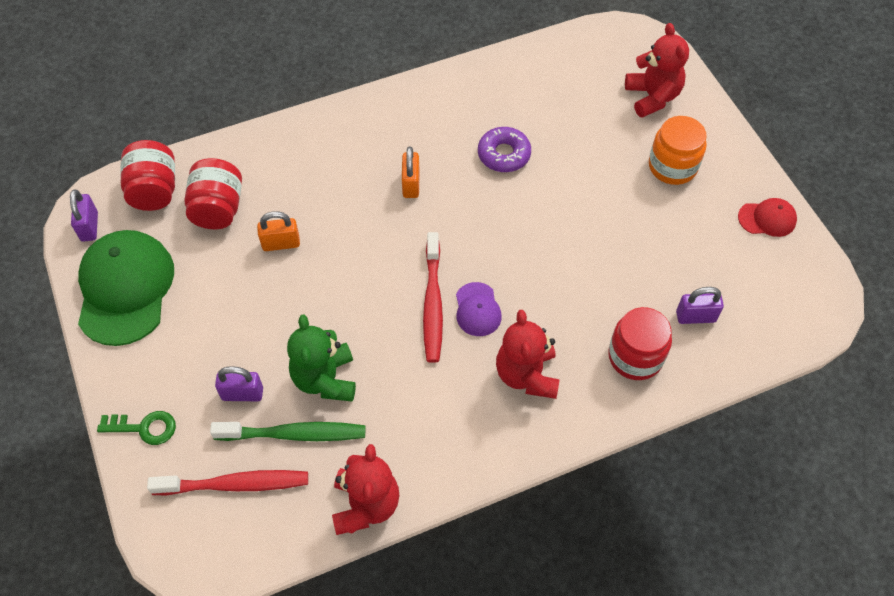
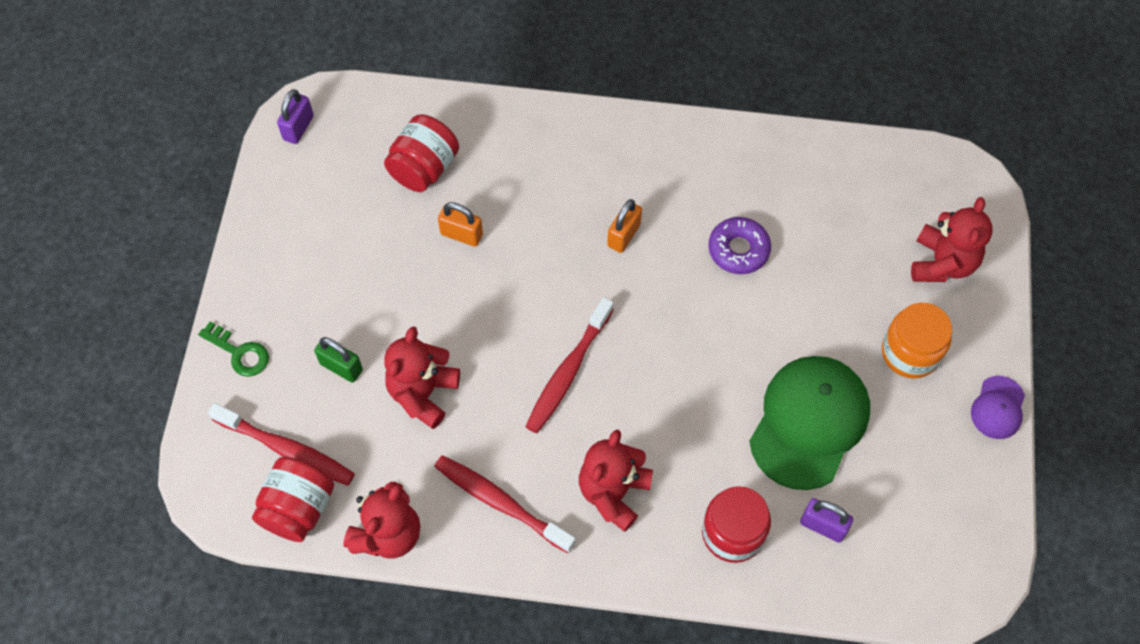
camera: 30 degrees right, 5 degrees up
(125, 289) = (296, 208): green cap -> green cap (809, 422)
(154, 190) = (376, 119): red jar -> red jar (298, 508)
(242, 394) = (341, 367): purple padlock -> green padlock
(294, 434) = (364, 431): green toothbrush -> none
(325, 379) = (423, 393): green teddy bear -> red teddy bear
(443, 430) = (500, 502): none -> red toothbrush
(477, 309) = (607, 401): purple cap -> purple cap (998, 408)
(767, 219) = (974, 463): red cap -> none

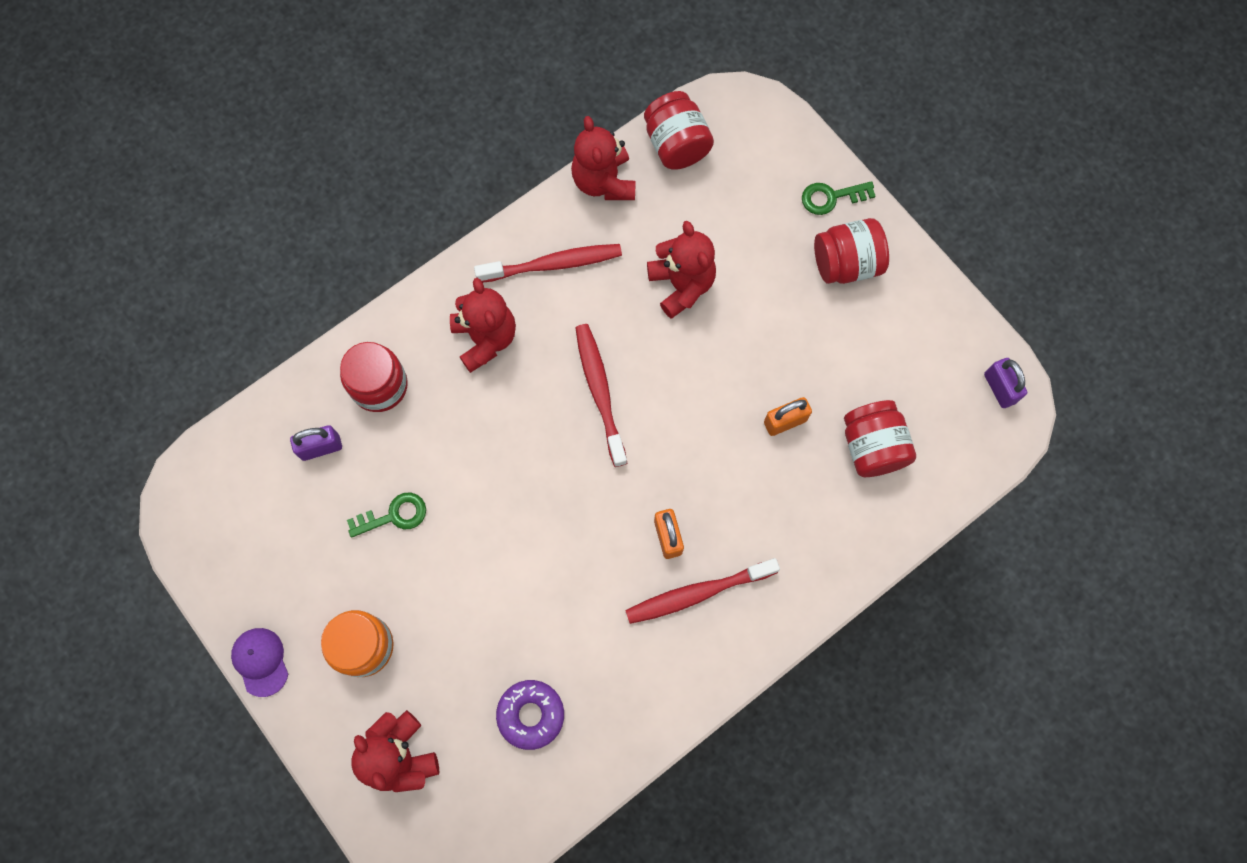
camera: 135 degrees right, 10 degrees up
(287, 450) = (726, 170): red toothbrush -> red toothbrush (697, 593)
(290, 297) = (846, 263): none -> red jar
(341, 367) = (755, 251): green padlock -> none
(738, 250) = (570, 610): purple donut -> purple donut (531, 715)
(809, 422) = (394, 515): green cap -> green key

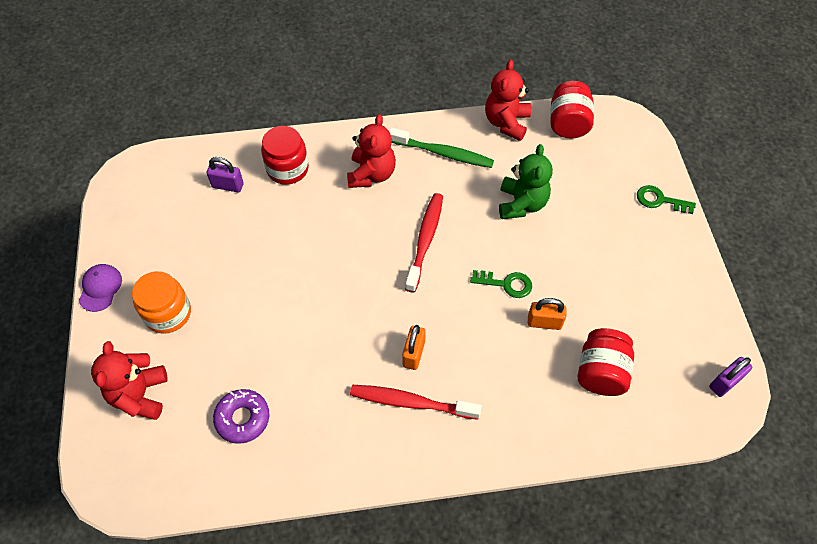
camera: 30 degrees right, 15 degrees down
(394, 515) = (243, 246): green key -> green key (506, 284)
(553, 264) = (443, 153): red toothbrush -> green toothbrush
(681, 285) = (521, 204): red teddy bear -> green teddy bear
(846, 263) = (648, 245): red jar -> none
(999, 388) = (725, 382): purple padlock -> purple padlock turned 45 degrees clockwise

